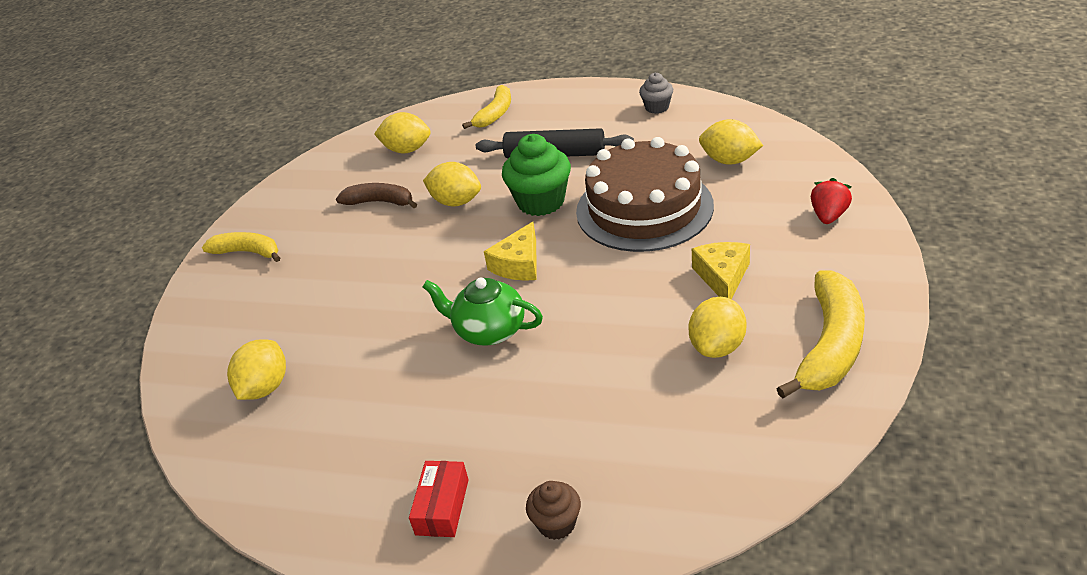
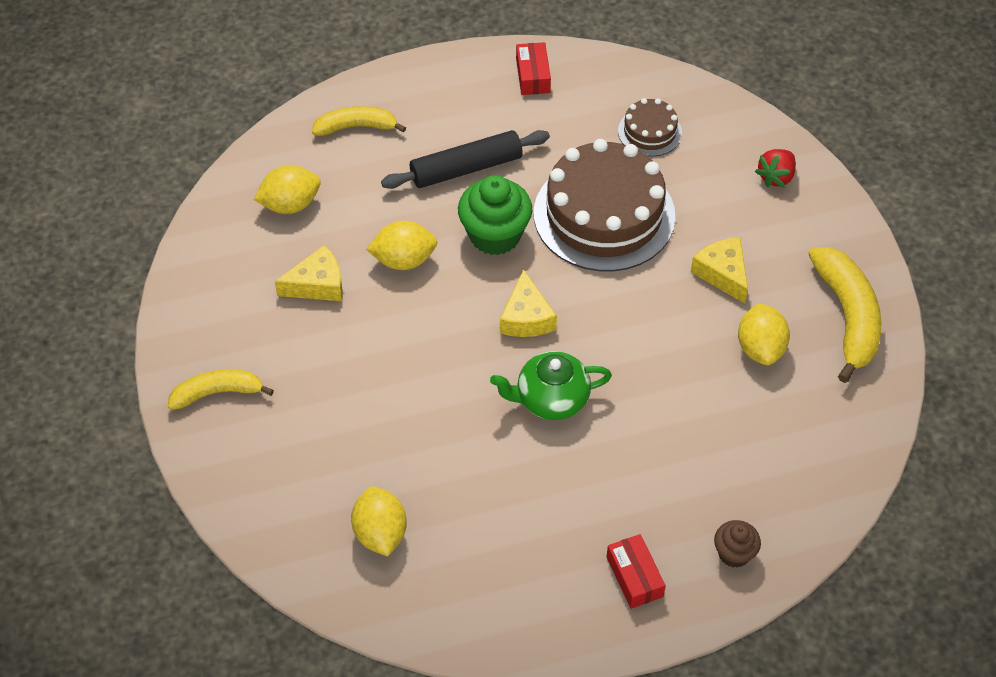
camera: 35 degrees left, 15 degrees up
(380, 202) = (317, 284): brown banana -> yellow cheese
(495, 114) = (356, 127): yellow banana -> yellow banana turned 90 degrees counterclockwise
(657, 107) = (533, 76): grey cupcake -> red box
(729, 160) = (649, 132): yellow lemon -> brown cake
(828, 216) = (776, 177): red strawberry -> red strawberry turned 135 degrees counterclockwise

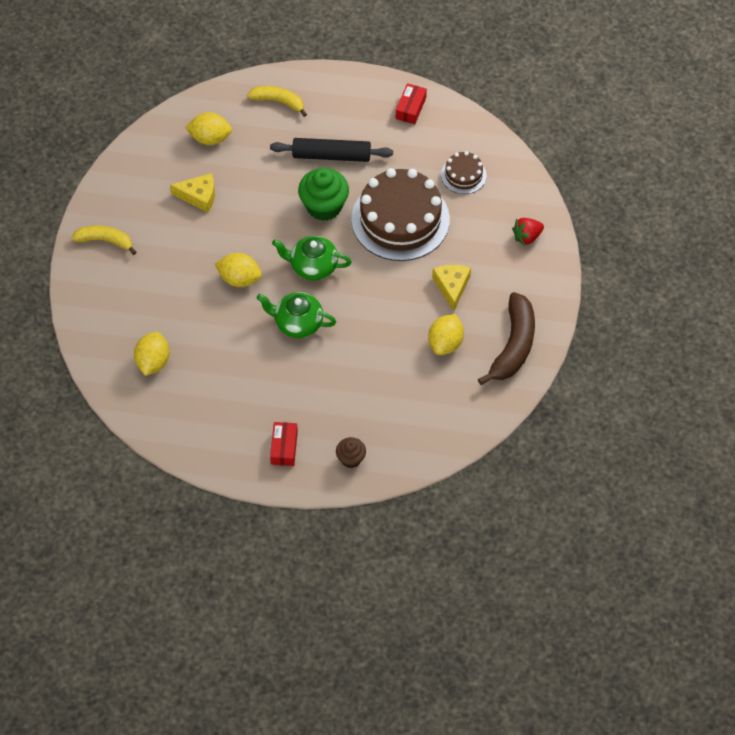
camera: 25 degrees right, 5 degrees up
(404, 260) = (259, 201): yellow lemon -> yellow lemon (239, 279)
(526, 317) = (313, 266): yellow cheese -> green teapot
(847, 317) = (513, 345): yellow banana -> brown banana

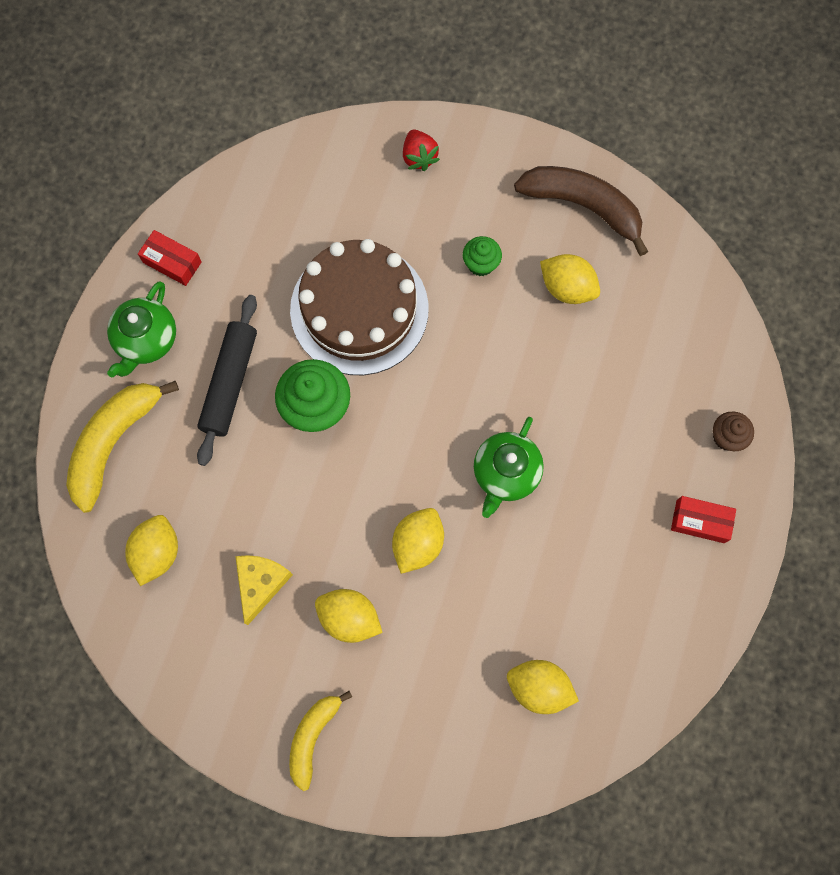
camera: 80 degrees left, 15 degrees up
(184, 248) = (349, 618): none -> yellow lemon
(278, 102) = (114, 442): yellow banana -> yellow banana, size x1.59
(313, 266) = (415, 438): green teapot -> green teapot (146, 340)
(451, 287) = (481, 264): yellow cheese -> green cupcake
(463, 175) = (303, 215): brown cake -> none

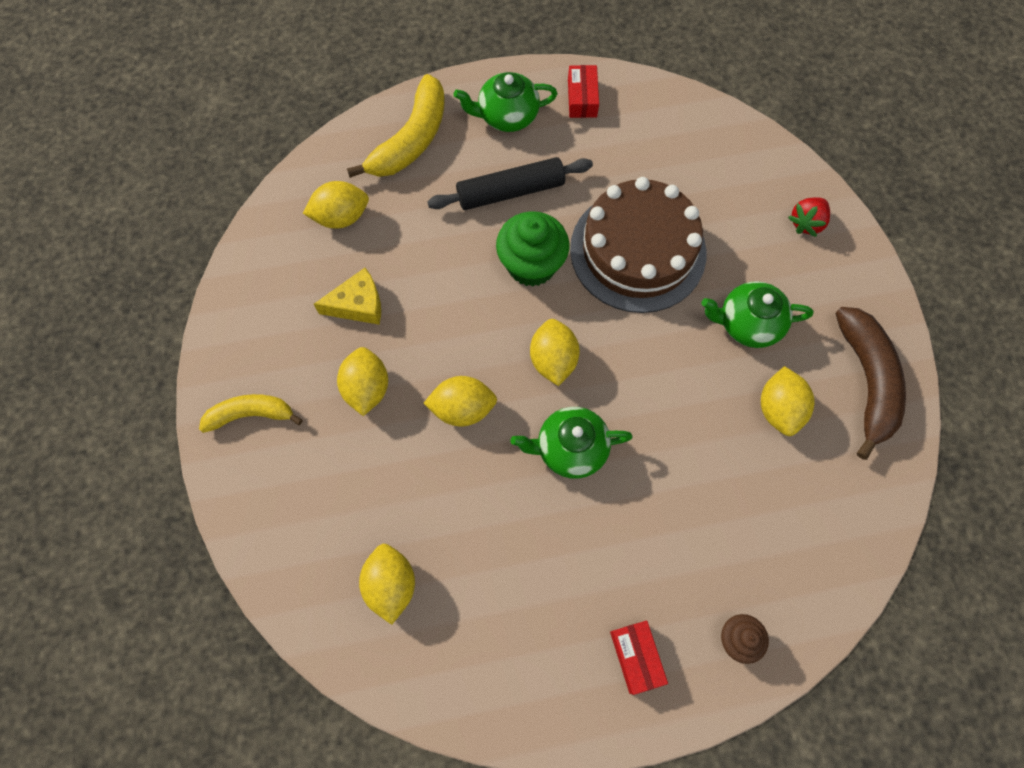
camera: 60 degrees right, 5 degrees down
(114, 442) = (411, 140): yellow banana -> yellow banana turned 120 degrees clockwise
(418, 441) = (553, 360): none -> yellow lemon
(481, 264) = (747, 324): green cupcake -> green teapot

